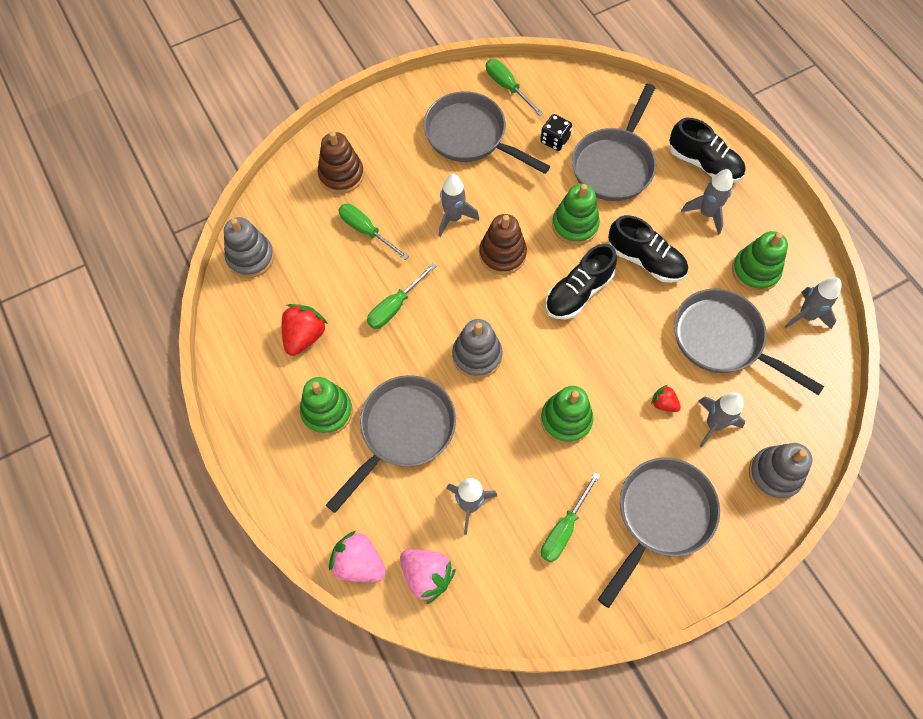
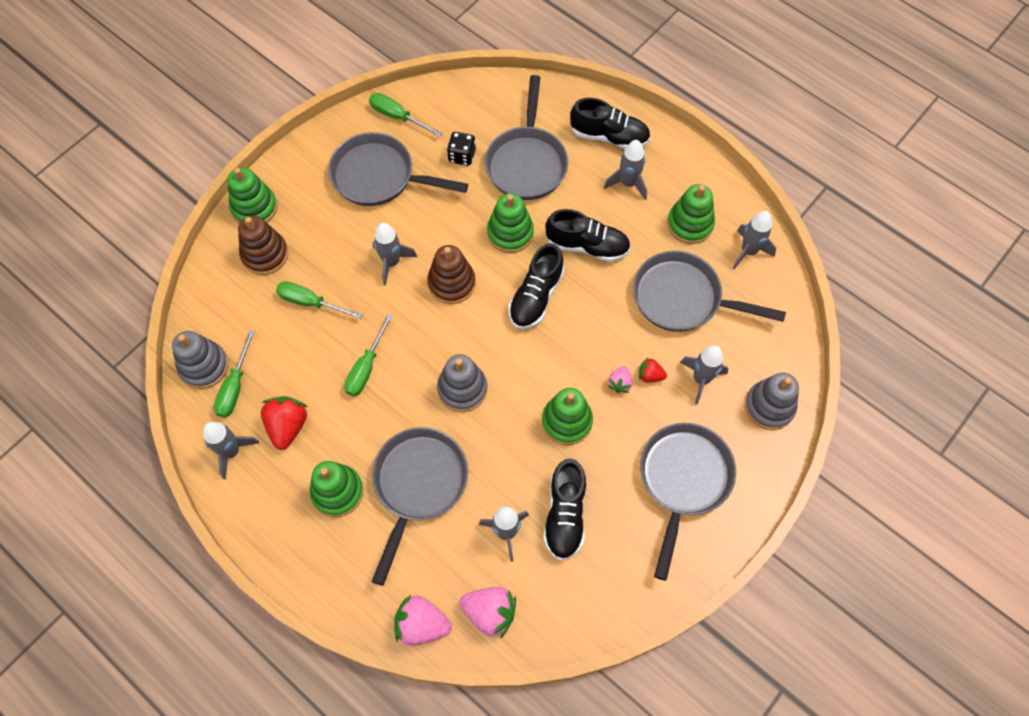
camera: 20 degrees left, 0 degrees up
(246, 342) = (231, 452): none -> grey rocket
(347, 130) = (254, 207): none -> green stacking toy
(532, 508) = (565, 514): none -> black shoe
(564, 528) = (600, 523): green screwdriver -> green screwdriver (235, 387)
(631, 401) = (619, 383): none -> pink strawberry

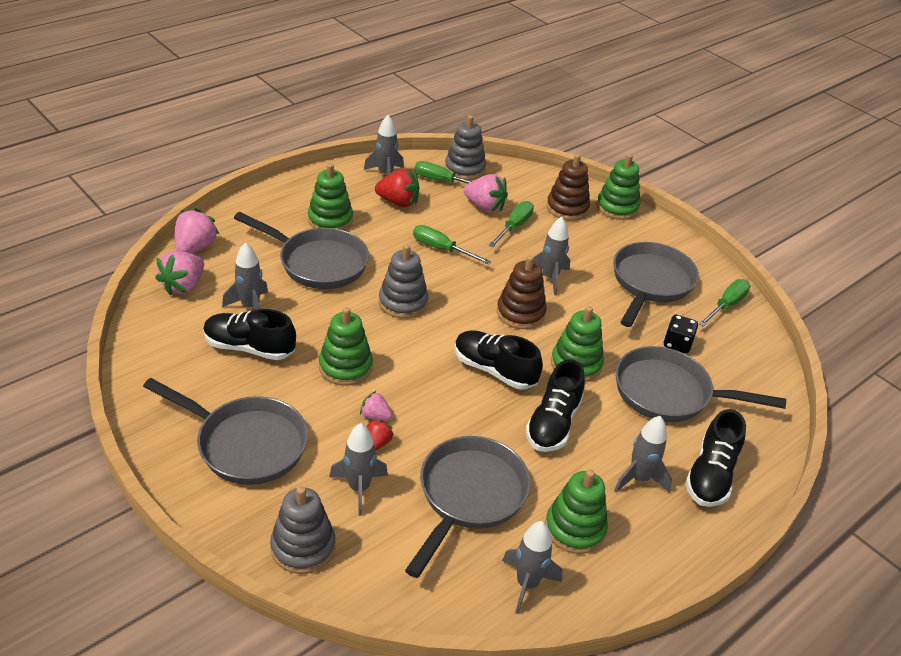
camera: 95 degrees right, 25 degrees down
(279, 335) = (485, 207): none -> pink strawberry

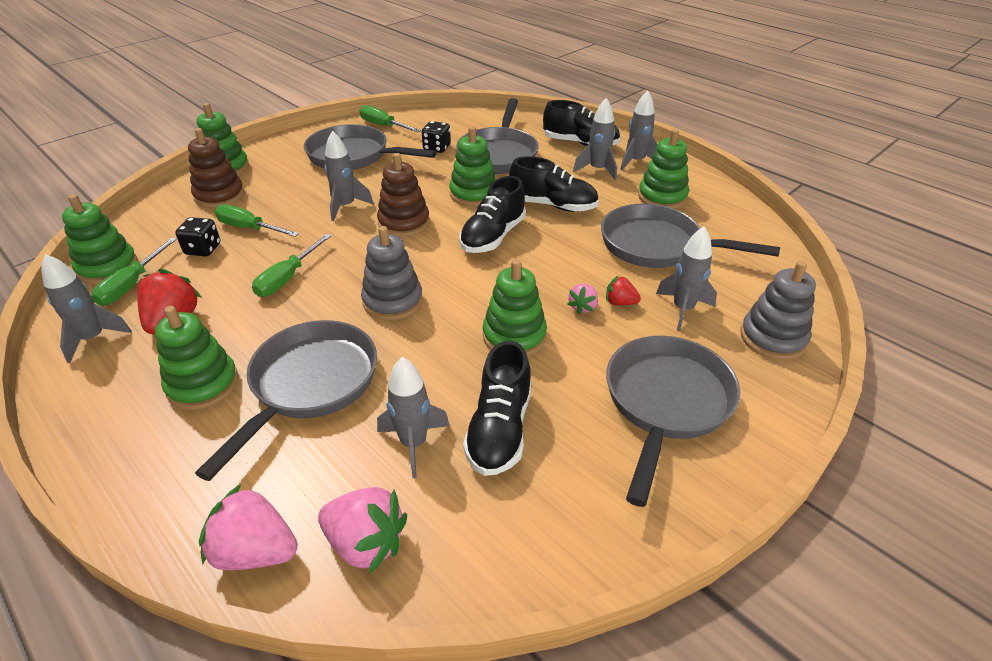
camera: 90 degrees left, 0 degrees up
(465, 169) = (108, 267): grey stacking toy -> green stacking toy
(485, 207) = (203, 249): pink strawberry -> black dice
(527, 584) = (727, 217): grey rocket -> grey rocket (636, 161)

